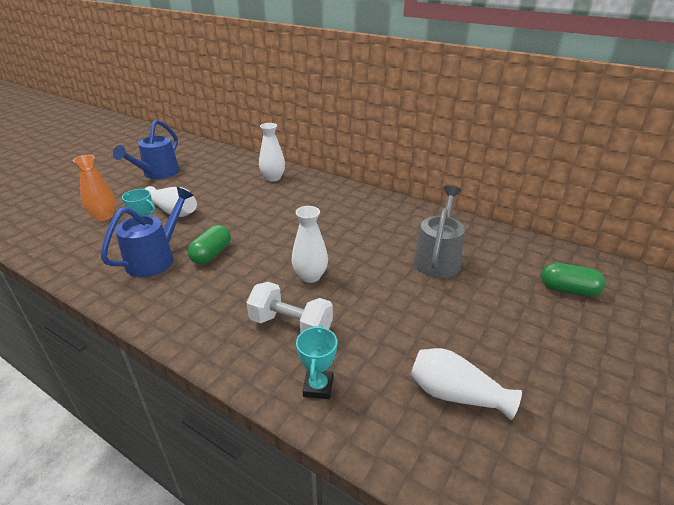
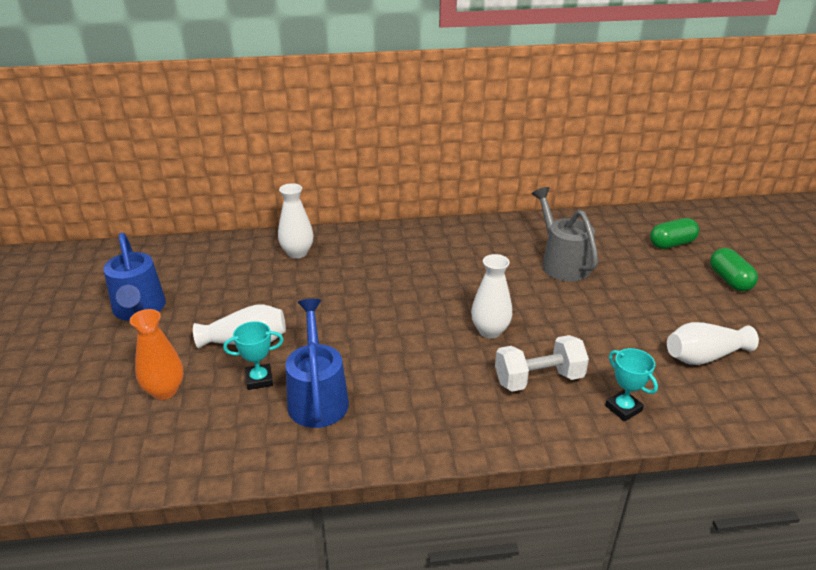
camera: 40 degrees left, 0 degrees up
(211, 254) = (368, 361): green capsule -> green capsule (729, 280)

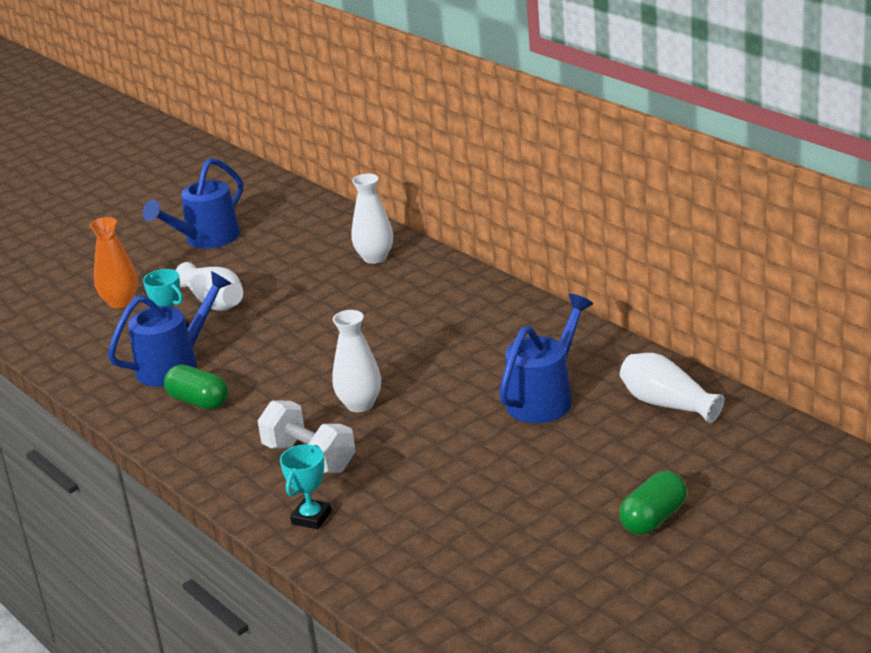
camera: 60 degrees right, 5 degrees down
(561, 262) = (545, 398): grey watering can -> blue watering can
(671, 244) = (693, 454): green capsule -> green capsule (198, 401)
(704, 356) = (457, 542): white vase -> white vase (667, 404)

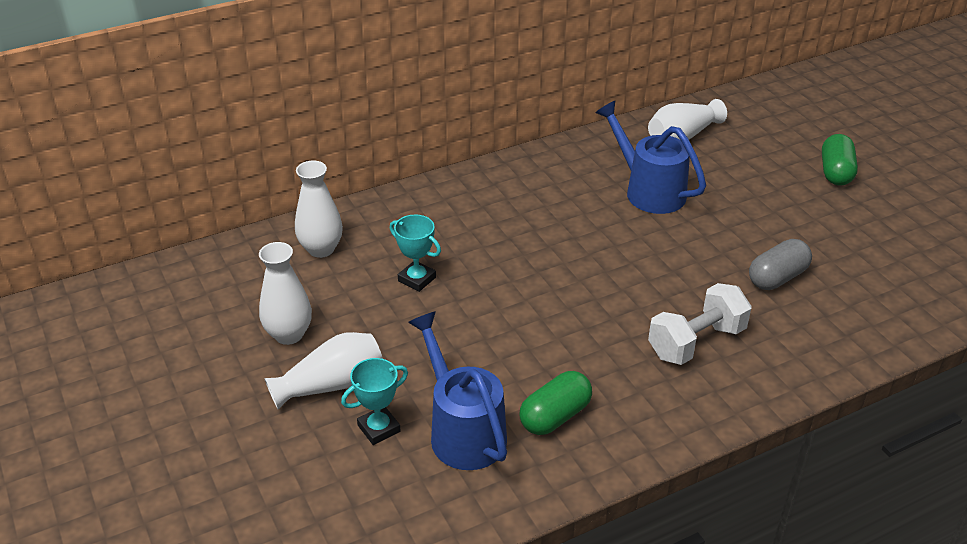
camera: 80 degrees left, 10 degrees up
(120, 302) = (268, 475): orange vase -> none
(206, 240) = (159, 378): blue watering can -> none
(311, 518) = (799, 352): turquoise trophy -> turquoise trophy (417, 279)
(360, 404) = (613, 297): white vase -> white vase (289, 334)
(425, 494) = (777, 277): none -> grey capsule
(653, 519) = (835, 172): green capsule -> green capsule turned 45 degrees clockwise

